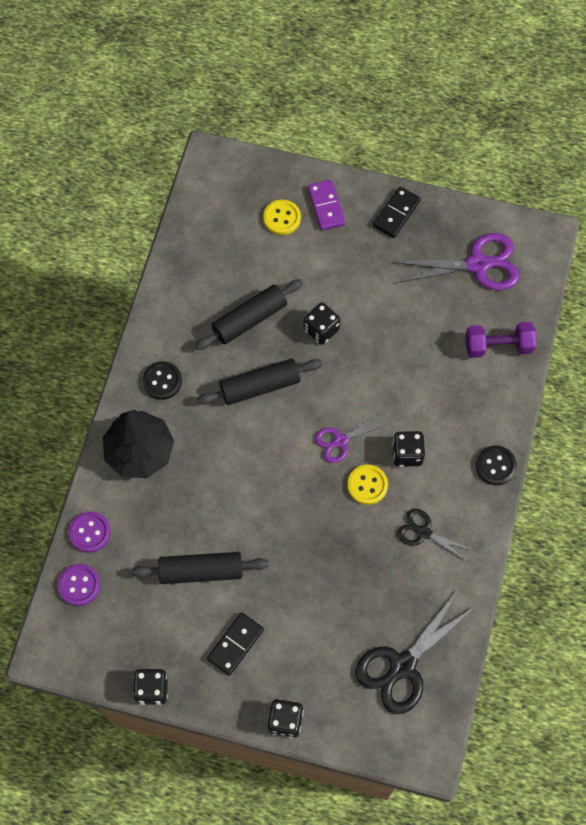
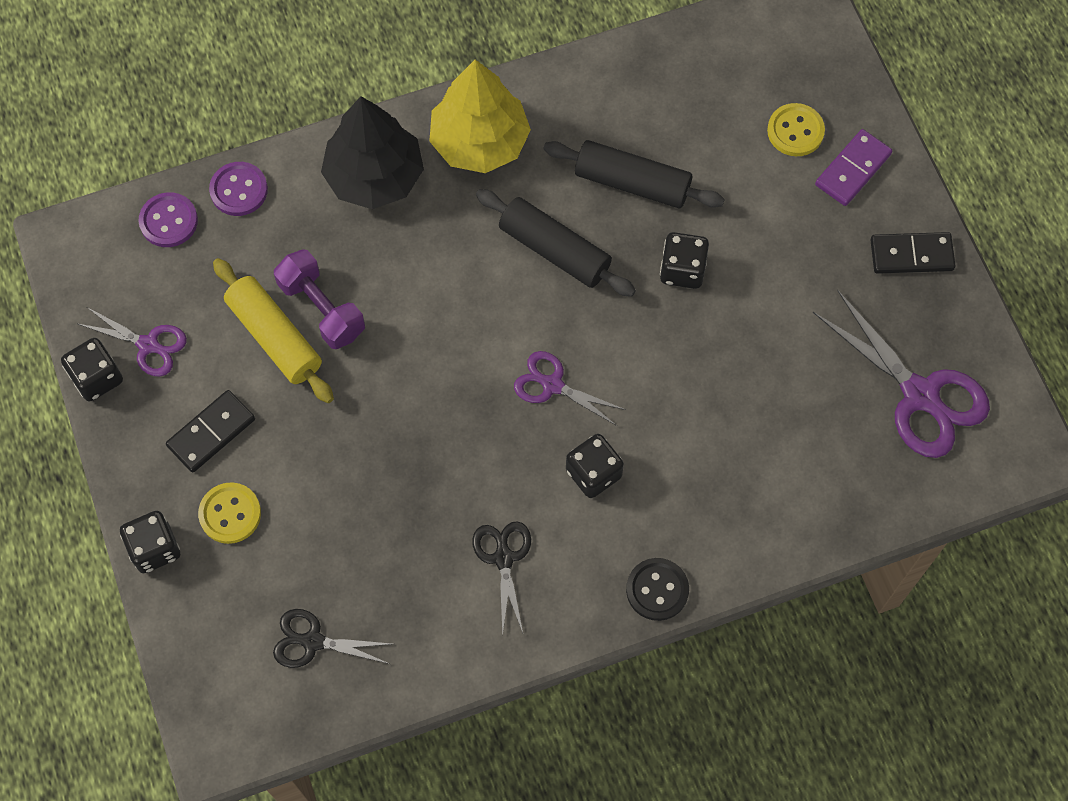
camera: 55 degrees right, 0 degrees up
(152, 646) = (148, 345): none -> purple scissors
(162, 381) = (479, 142): black button -> yellow tree
(201, 571) = (275, 337): black rolling pin -> yellow rolling pin
(235, 644) = (211, 432): black domino -> black domino turned 45 degrees counterclockwise
(367, 485) = (517, 452): yellow button -> yellow button (230, 514)
(402, 666) = (313, 641): black scissors -> black scissors, size x0.57
(498, 346) = (825, 491): purple dumbbell -> purple dumbbell (322, 309)

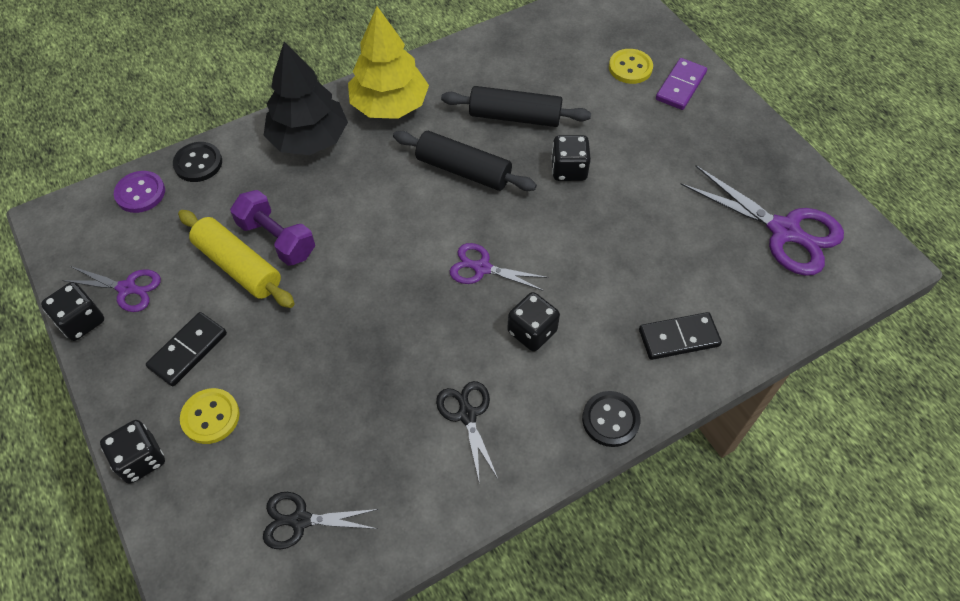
camera: 10 degrees left, 10 degrees down
(239, 190) = (198, 163): purple button -> black button
(911, 255) = (743, 135): black domino -> black domino (679, 338)

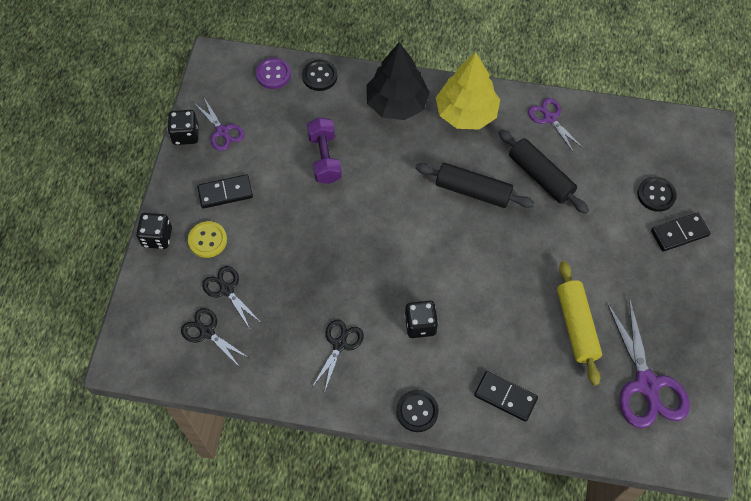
camera: 40 degrees right, 5 degrees up
(238, 266) = (290, 160): yellow rolling pin -> yellow rolling pin (576, 326)
(283, 454) = (227, 290): none -> black scissors
(463, 170) = (473, 191): black rolling pin -> black rolling pin turned 45 degrees counterclockwise
(482, 268) = (426, 264): purple scissors -> purple scissors (550, 118)
(569, 170) = (541, 238): black dice -> none
(630, 68) = (656, 195): yellow button -> black button
(680, 86) = (679, 233): purple domino -> black domino

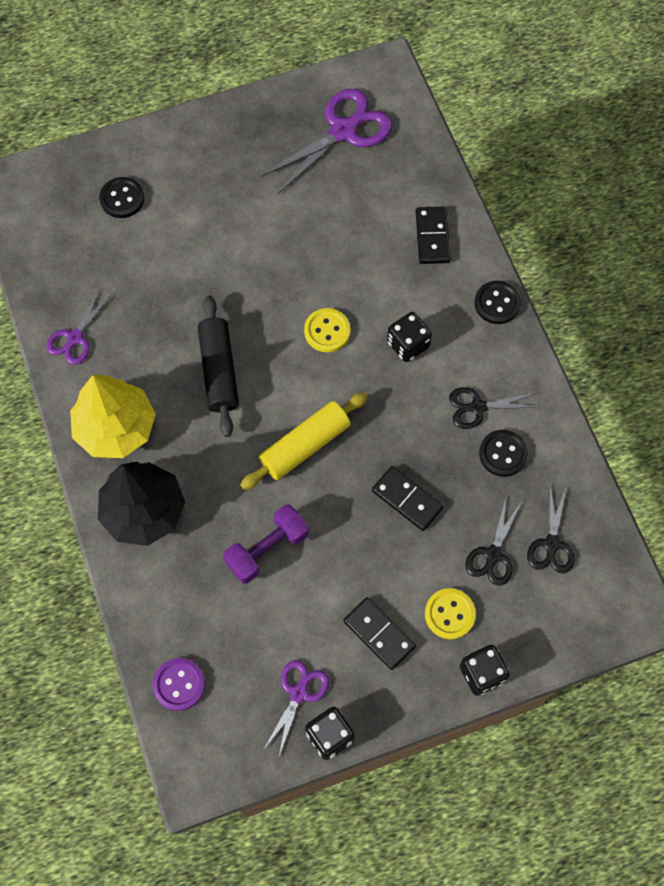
camera: 120 degrees left, 5 degrees up
(319, 76) = (151, 625): black button -> black button (503, 454)
(464, 275) = (327, 331): none -> yellow button
(540, 176) = (161, 314): black rolling pin -> none
(576, 326) = (320, 209): yellow rolling pin -> yellow rolling pin (305, 445)
(679, 233) = (158, 162): black domino -> black domino (407, 499)

